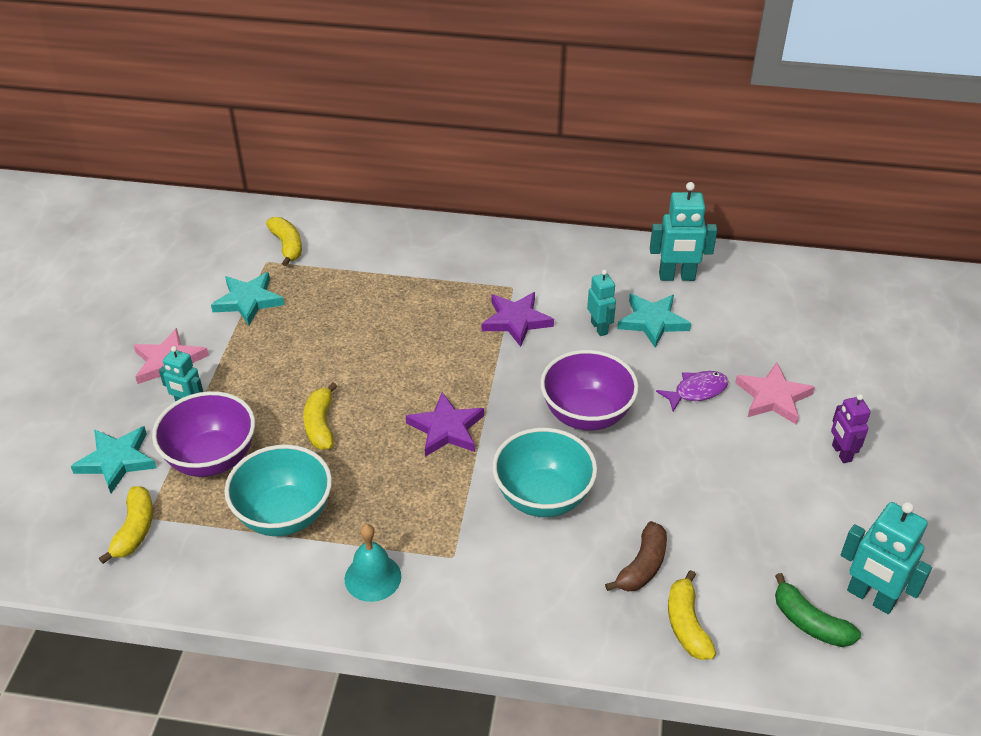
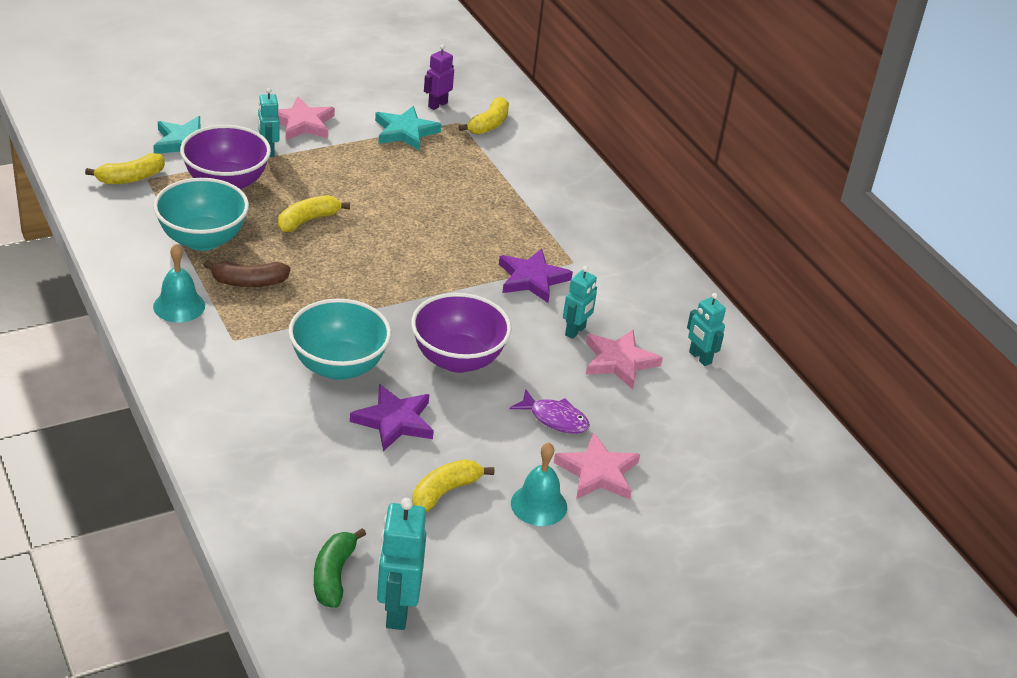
camera: 50 degrees right, 5 degrees down
(446, 429) = (365, 286): purple star -> purple star (394, 421)
(642, 566) = (312, 450): brown banana -> brown banana (249, 282)
(652, 322) = (619, 361): turquoise star -> pink star
(677, 277) = (700, 358): turquoise robot -> turquoise robot, size x0.63
(686, 624) = (269, 496): yellow banana -> yellow banana (445, 492)
(791, 449) = (539, 505): none -> turquoise bell
(841, 453) = (567, 541): purple robot -> purple robot (437, 105)

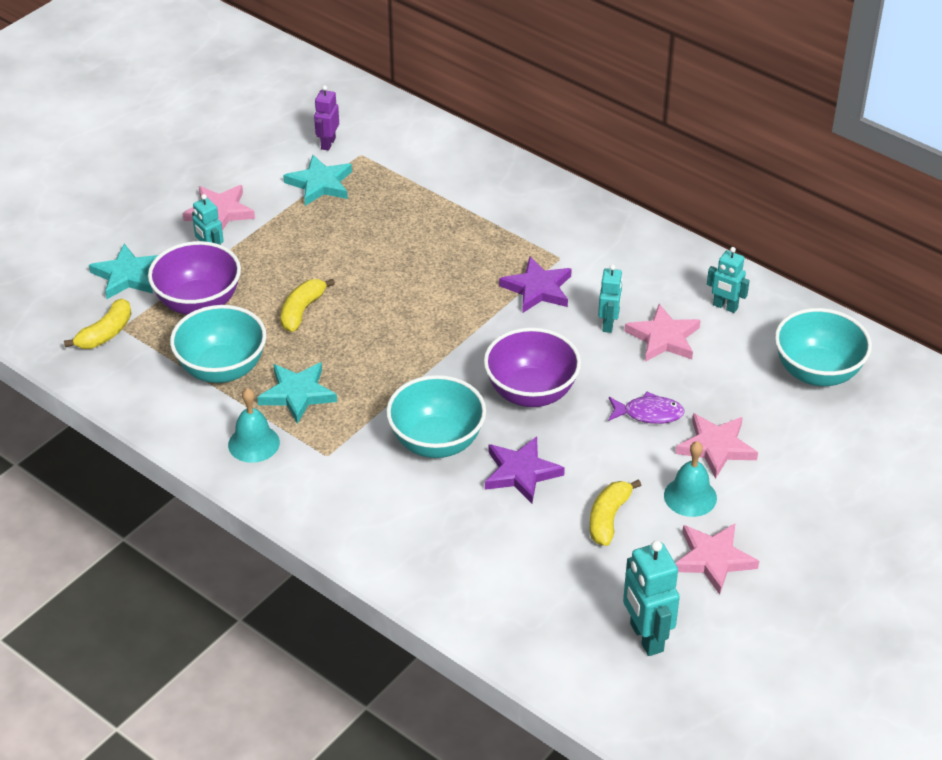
camera: 20 degrees left, 5 degrees up
(249, 282) = (297, 394): brown banana -> turquoise star
(333, 576) = (574, 631): green banana -> none
(489, 124) = (389, 146): yellow banana -> none
(518, 569) = (713, 559): none -> pink star
(749, 447) = (817, 372): none -> turquoise bowl

